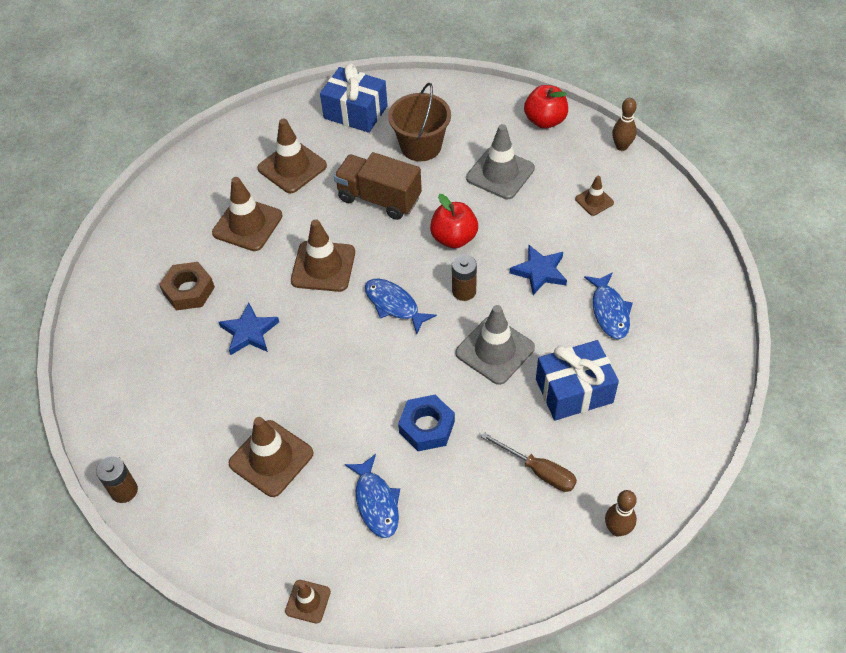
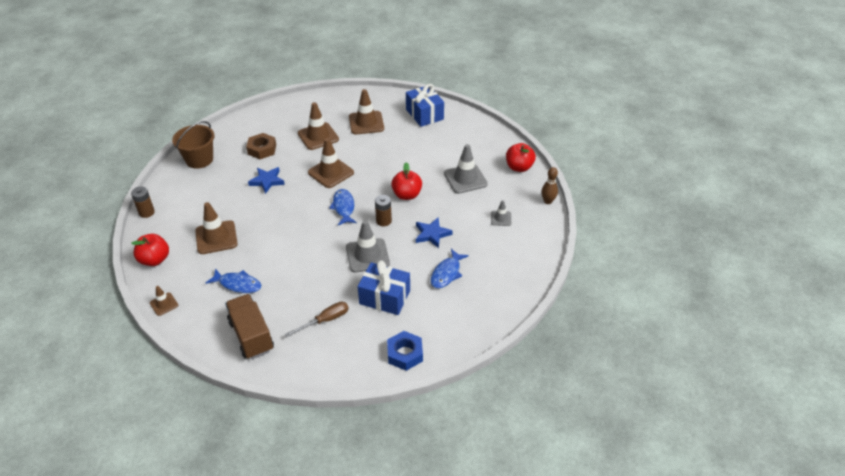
camera: 35 degrees right, 10 degrees down
(220, 550) = (155, 260): none -> red apple
(376, 502) = (238, 284): blue fish -> blue fish turned 90 degrees counterclockwise
(379, 198) = (391, 158): brown truck -> brown truck (251, 336)
(421, 146) = (439, 146): brown bucket -> brown bucket (199, 159)
(426, 427) = (296, 268): blue nut -> blue nut (405, 354)
(538, 471) = (325, 320): brown screwdriver -> brown screwdriver turned 105 degrees counterclockwise
(594, 201) = (501, 218): brown traffic cone -> grey traffic cone
(617, 529) = (331, 371): brown bowling pin -> none

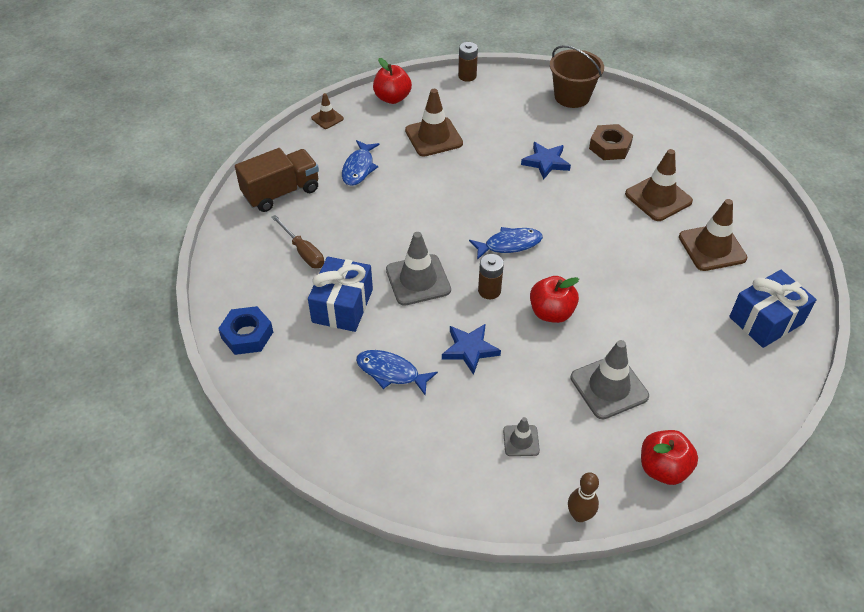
camera: 85 degrees right, 5 degrees up
(331, 172) = (580, 222): brown traffic cone -> none

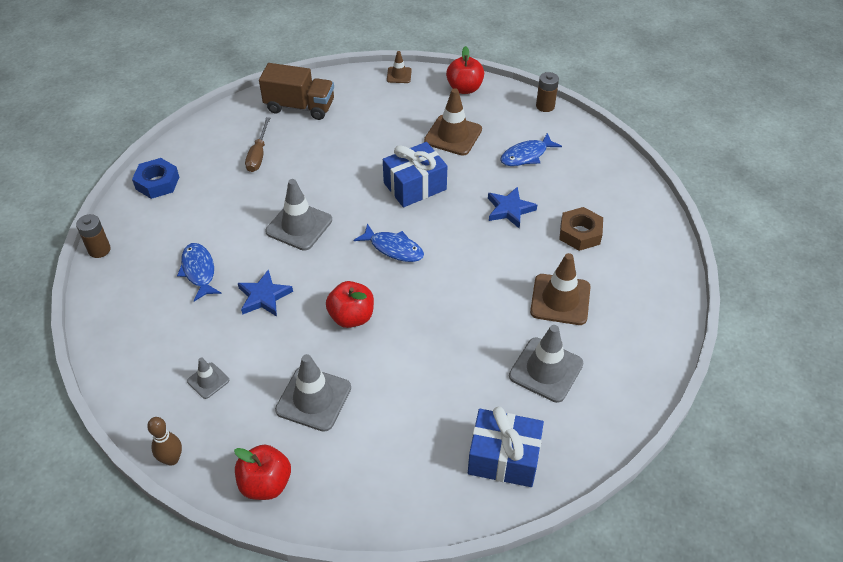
camera: 45 degrees right, 0 degrees up
(342, 306) = (232, 207): blue gift -> blue gift (415, 186)
(359, 168) = (370, 123): blue fish -> blue fish (526, 155)
(489, 291) = (333, 269): brown battery -> brown battery (99, 250)
(572, 96) = (608, 174): brown bucket -> none
(712, 247) = (546, 370): brown traffic cone -> grey traffic cone

